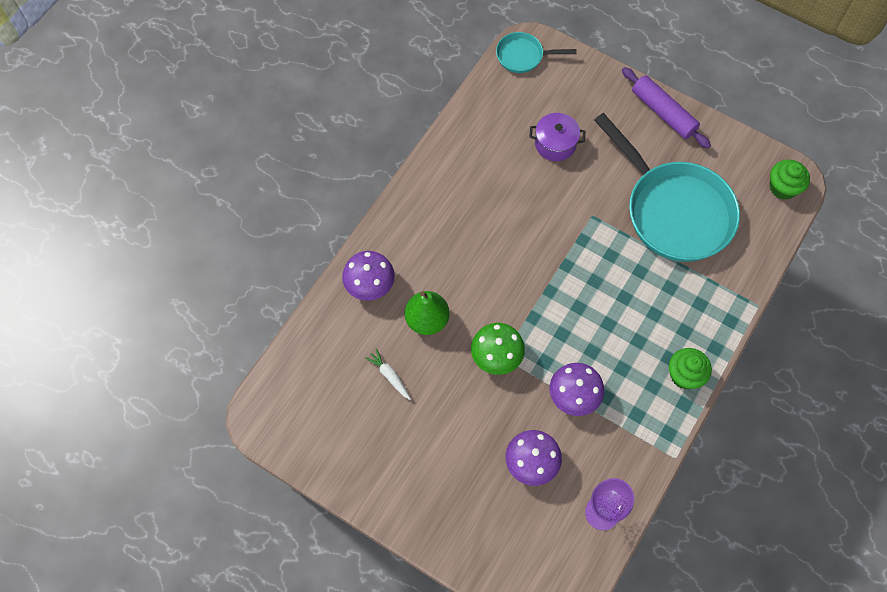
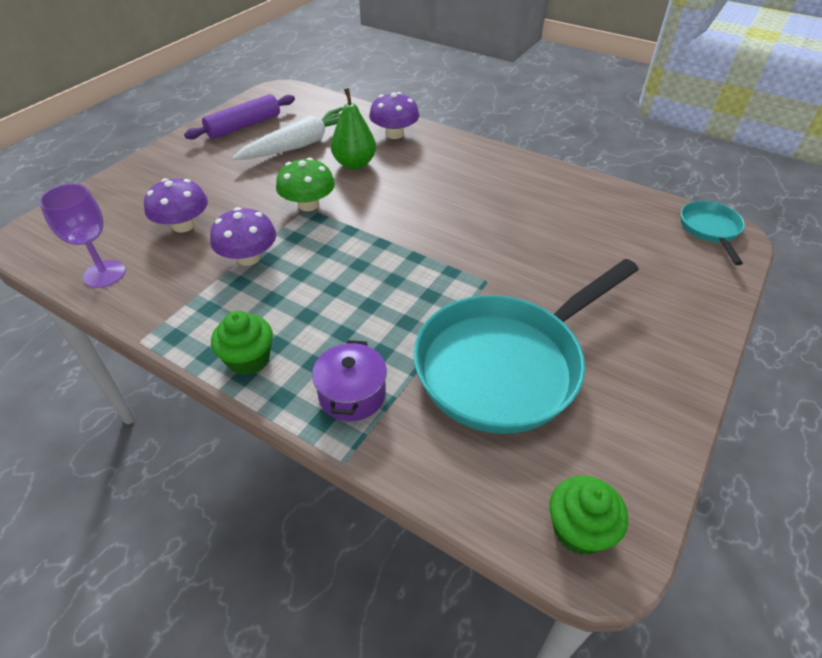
camera: 90 degrees right, 20 degrees down
(389, 376) = (300, 145): white carrot -> white carrot, size x2.28
(555, 144) = (587, 253): purple pot -> purple pot (352, 394)
(663, 112) = (679, 364): purple rolling pin -> purple rolling pin (244, 126)

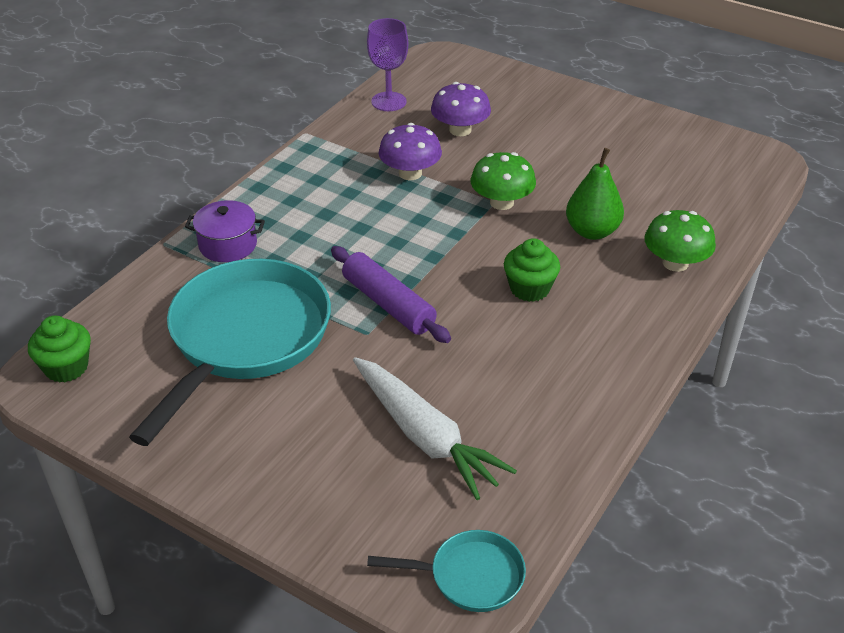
camera: 90 degrees right, 5 degrees down
(244, 126) = (663, 142): purple rolling pin -> purple rolling pin (388, 304)
(248, 359) = (277, 188): green cupcake -> green cupcake (529, 289)
(300, 145) = (628, 187): white carrot -> white carrot (425, 436)
(394, 134) = (675, 263): purple mushroom -> green mushroom
(506, 364) = (244, 339): turquoise pan -> turquoise pan turned 60 degrees clockwise

